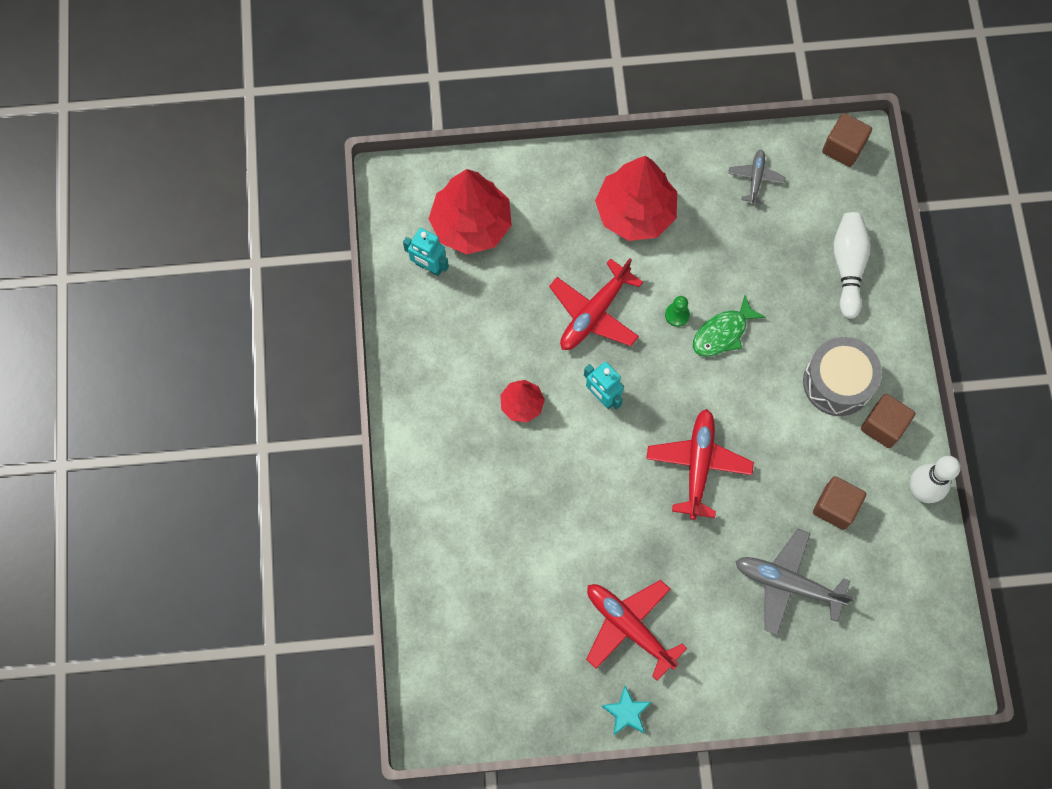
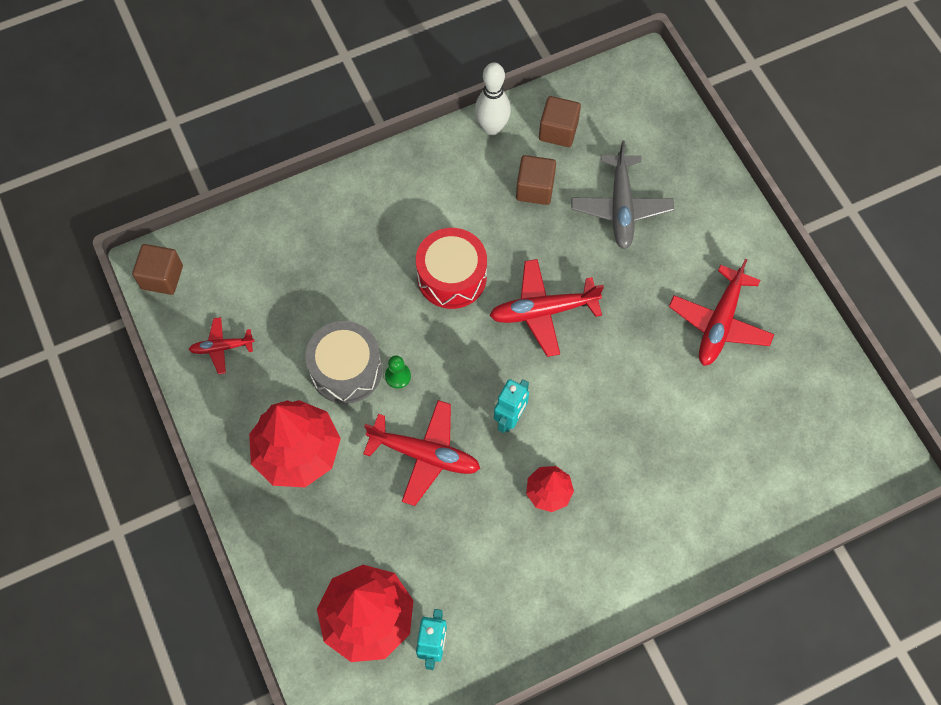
camera: 110 degrees left, 5 degrees down
(626, 712) = (794, 301): turquoise star -> none
(722, 333) = (402, 329): green fish -> none
(755, 178) = (221, 347): grey plane -> red plane
(762, 394) = (452, 277): none -> red drum
(837, 382) = (415, 217): grey drum -> grey drum (346, 370)
(847, 267) = (293, 239): white bowling pin -> none
(883, 426) = (443, 170): brown cube -> brown cube (558, 131)

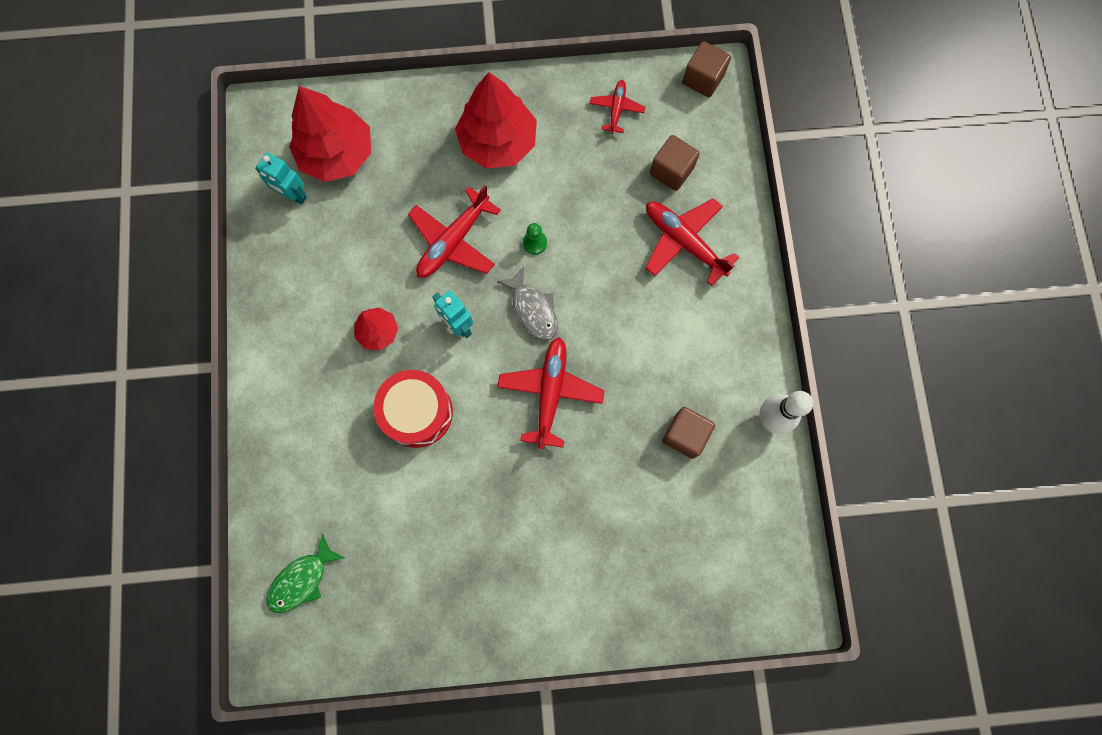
camera: 110 degrees right, 10 degrees up
(346, 370) = (557, 202): grey drum -> none
(452, 277) = (616, 322): red drum -> red drum (417, 412)
(468, 354) = (533, 309): none -> grey fish
(558, 131) = (745, 485): brown cube -> brown cube (671, 171)
(621, 207) = (635, 513): grey plane -> none
(719, 323) = (475, 557): red plane -> red plane (683, 242)
(811, 465) = (302, 580): none -> green fish

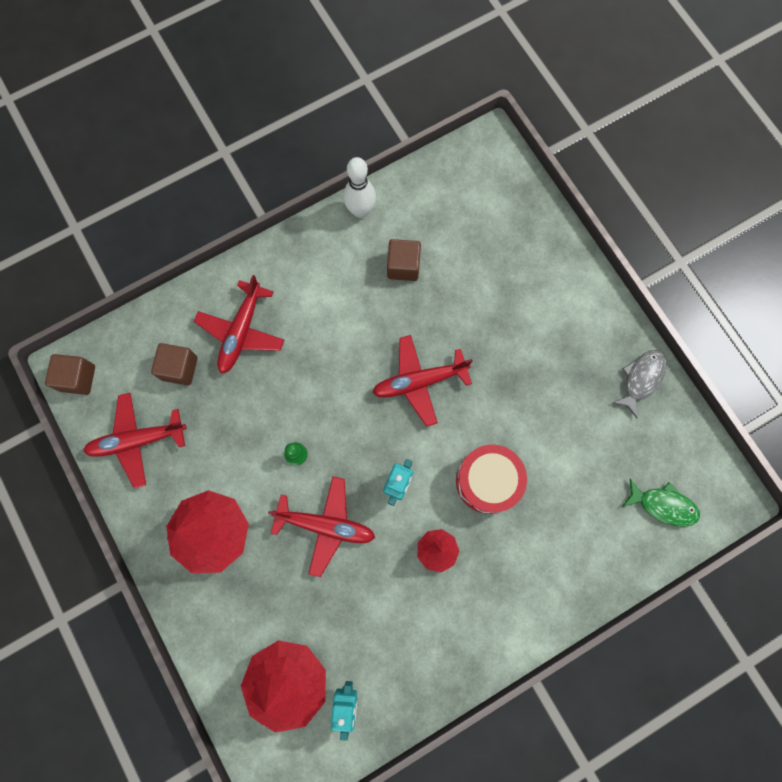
camera: 115 degrees left, 0 degrees up
(533, 309) = (356, 427): grey fish -> grey fish (641, 379)
(616, 109) = (137, 440): red plane -> red plane, size x1.75

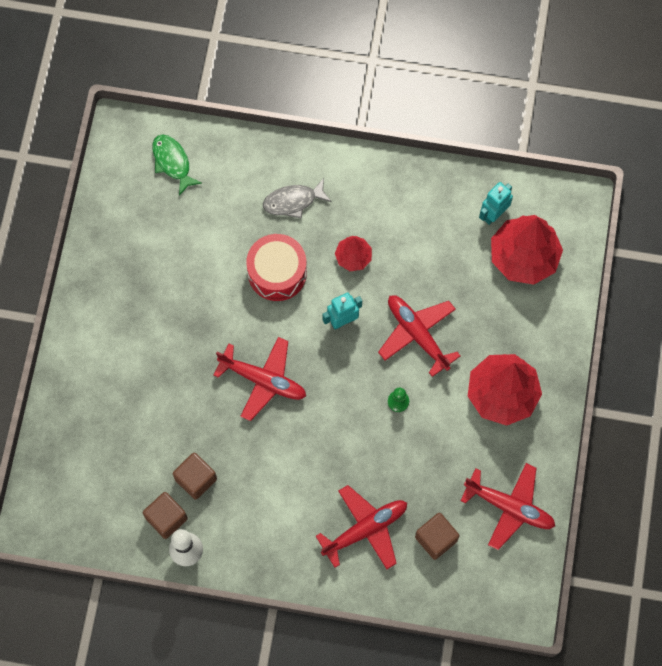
camera: 140 degrees left, 5 degrees down
(78, 378) = (521, 596): brown cube -> brown cube (166, 518)
(641, 379) = (102, 252): grey fish -> grey fish (293, 201)

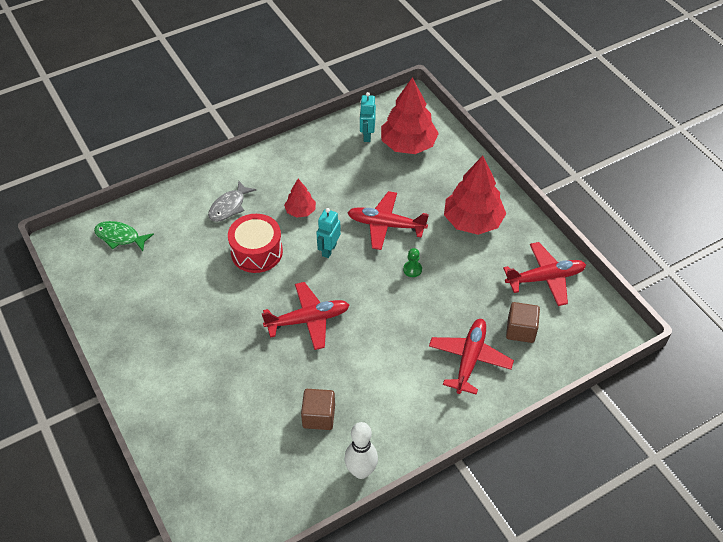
camera: 40 degrees left, 20 degrees down
(166, 518) = (321, 459): brown cube -> none

